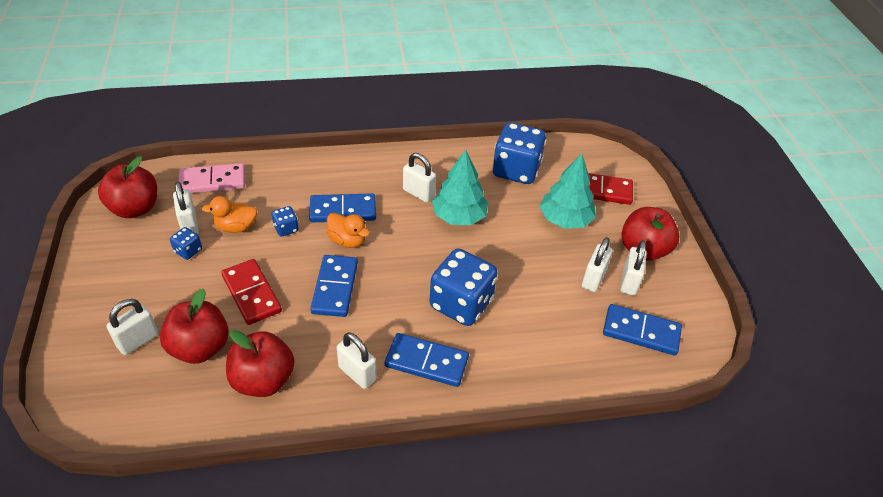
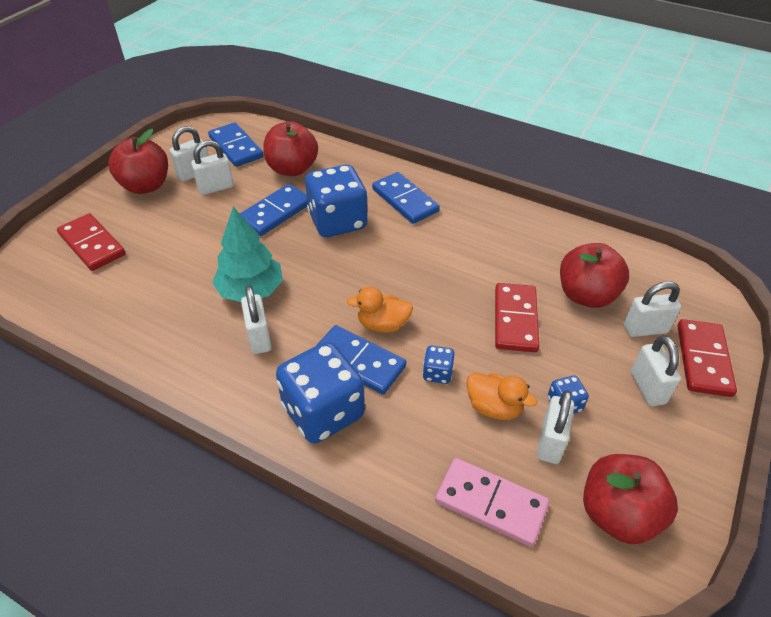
camera: 140 degrees left, 0 degrees up
(82, 337) = (703, 360): none -> red domino
(263, 380) = (541, 247): red apple -> red apple (292, 169)
(335, 287) = (432, 286): blue domino -> blue domino (275, 213)
(347, 240) = (382, 324): orange duck -> orange duck turned 75 degrees counterclockwise
(357, 373) = (463, 217): white padlock -> white padlock (647, 388)
(516, 170) = (130, 308): blue dice -> blue dice (323, 412)
(565, 219) = (164, 237): turquoise tree -> none

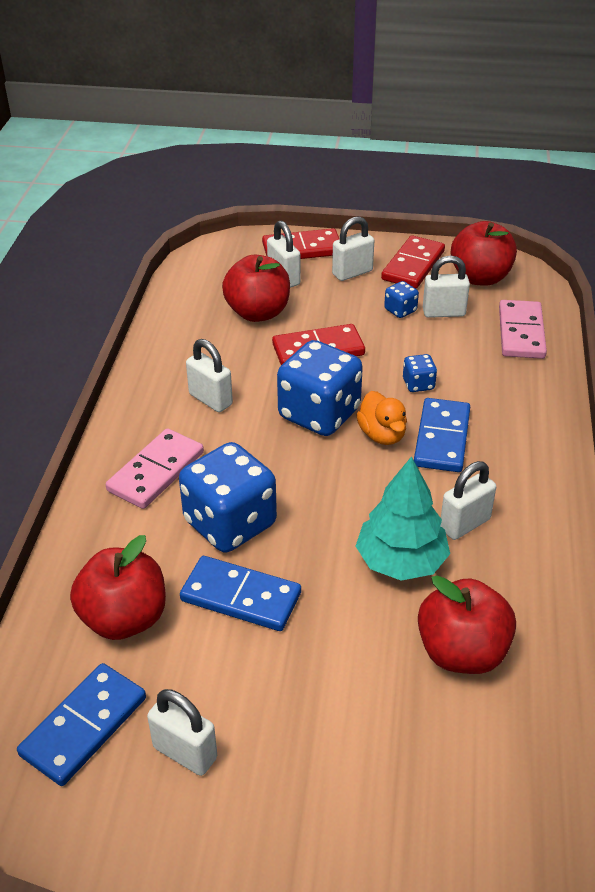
camera: 110 degrees left, 5 degrees down
(92, 244) = (426, 801): red domino -> red domino (413, 265)
(146, 186) = (248, 812): red apple -> red apple (462, 652)
(216, 188) = (212, 700): white padlock -> white padlock (210, 399)
(323, 412) = (515, 444): blue dice -> blue dice (319, 414)
(405, 200) = (156, 472): blue domino -> pink domino
(494, 407) = (431, 345): orange duck -> none

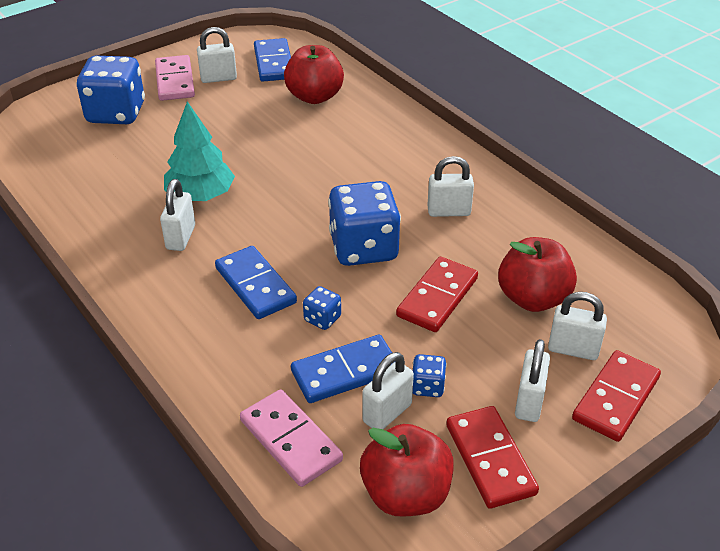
camera: 135 degrees right, 0 degrees up
(156, 472) = (407, 155): pink domino -> pink domino (175, 81)
(230, 523) = (324, 157): blue dice -> blue dice (116, 113)
(241, 596) = (270, 133): blue domino -> blue domino (345, 372)
(382, 435) = (301, 261): orange duck -> none
(462, 652) = (122, 175): red apple -> none

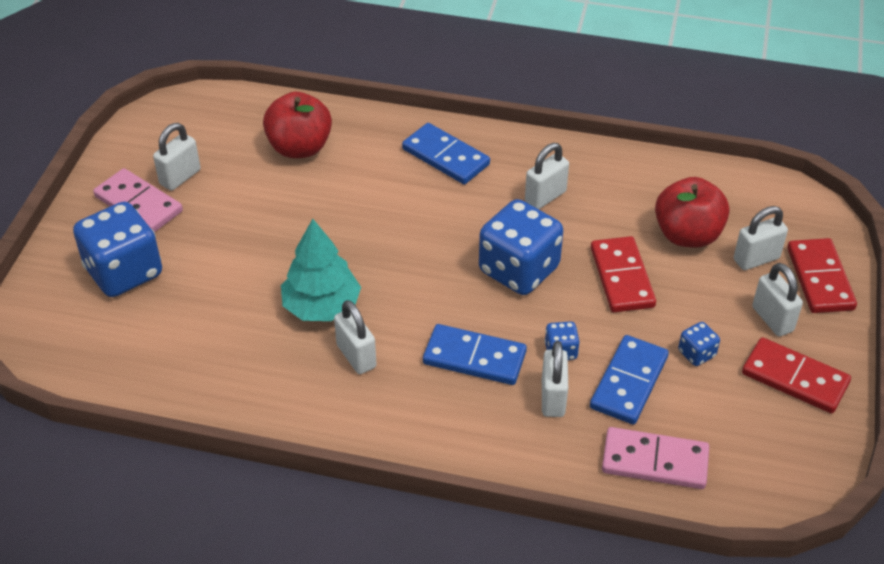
camera: 40 degrees left, 5 degrees up
(274, 63) = (215, 131): blue domino -> blue domino (446, 157)
(387, 413) = (693, 393): white padlock -> white padlock (553, 398)
(406, 494) = (773, 442): red apple -> none

